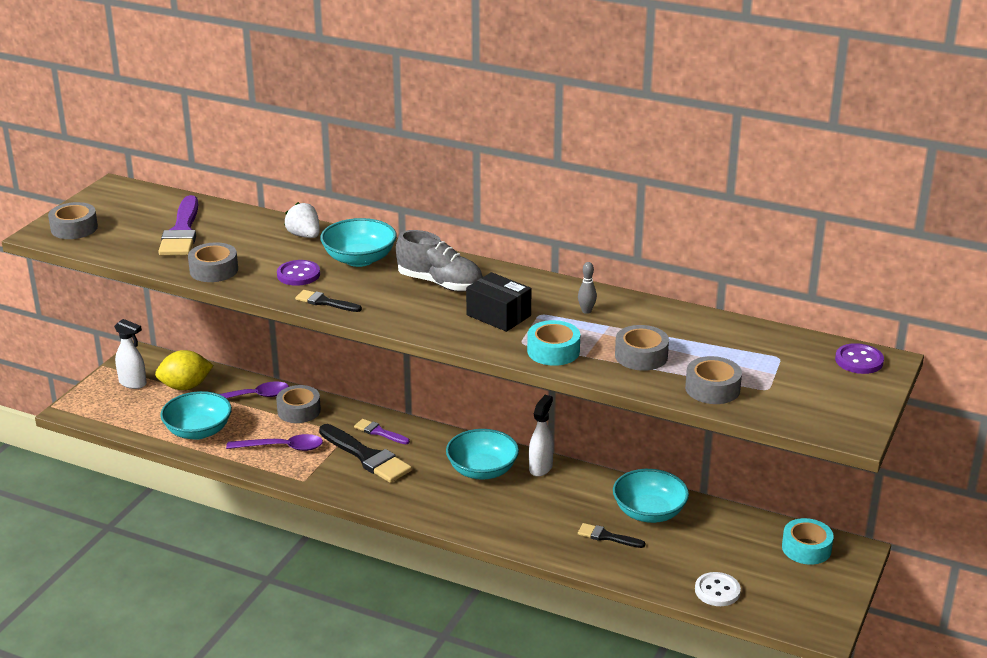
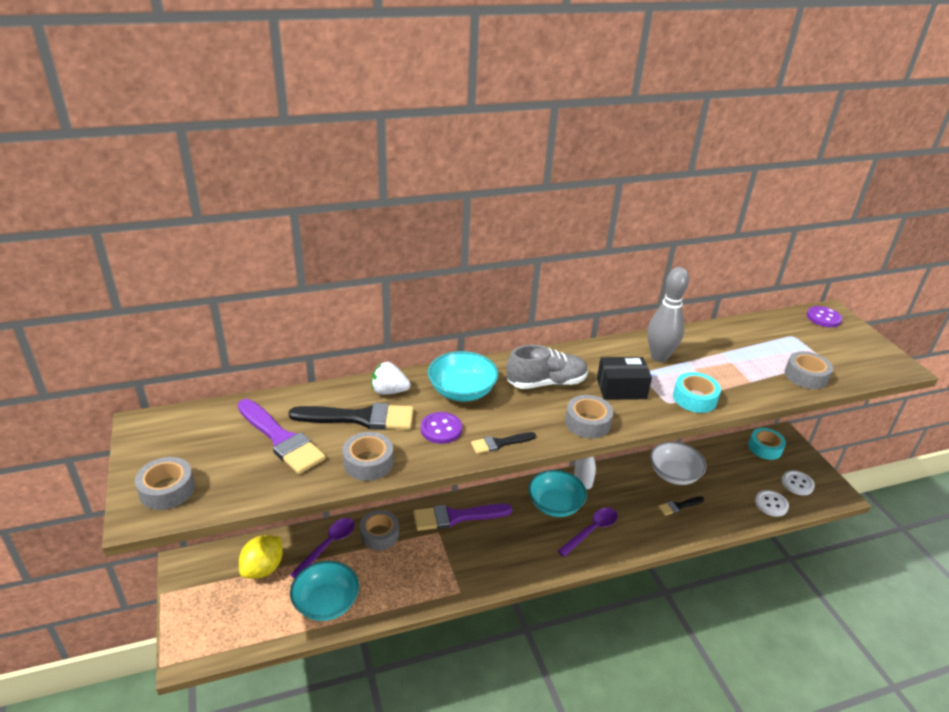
camera: 45 degrees left, 5 degrees up
(133, 383) = (212, 594): white spray bottle -> none
(282, 447) = (408, 574): purple spoon -> purple spoon (591, 531)
(366, 456) = (474, 542): black brush -> black brush (359, 418)
(379, 432) = (456, 517): purple brush -> purple brush, size x1.89
(586, 311) = (659, 357): grey bowling pin -> grey bowling pin, size x2.29
(641, 356) = (739, 374): grey tape -> grey tape (587, 423)
(649, 512) = (674, 474): turquoise bowl -> white bowl
(785, 594) = (797, 484): none -> white button

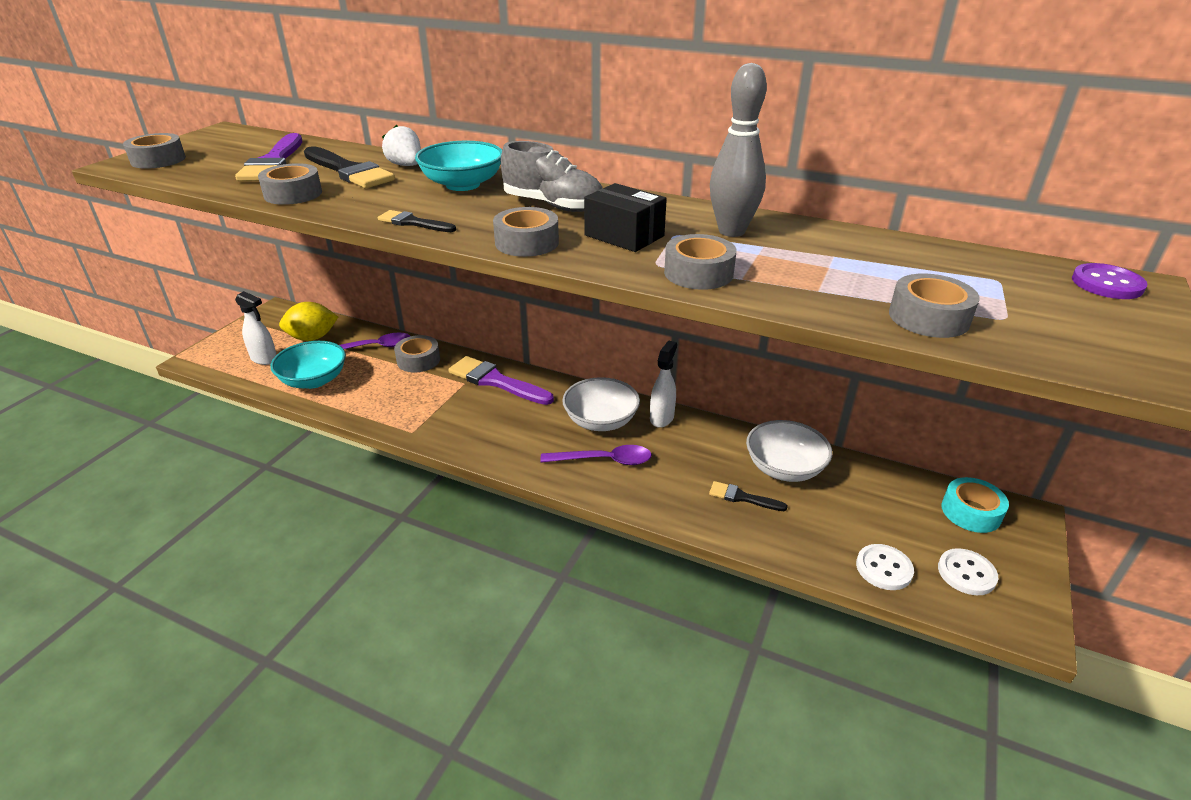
camera: 45 degrees right, 0 degrees up
(253, 613) = (264, 359): none -> white spray bottle
(441, 429) = (389, 198): purple button -> none
(555, 505) = (601, 421): turquoise bowl -> white bowl
(694, 398) = (698, 273): turquoise tape -> grey tape

